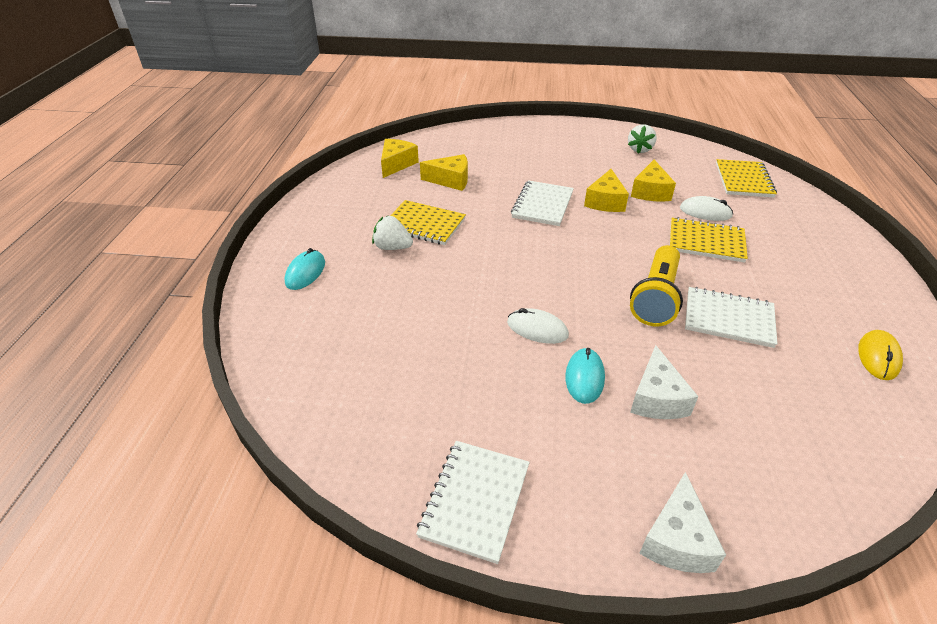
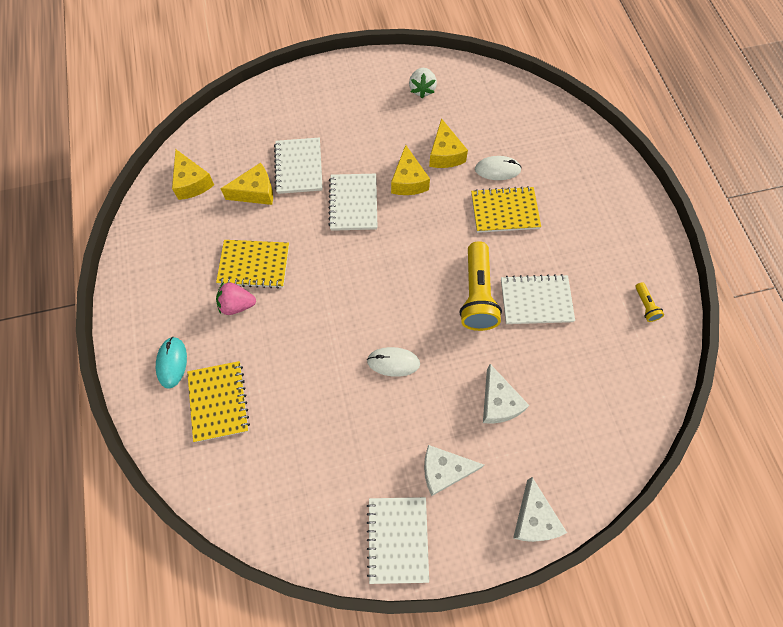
camera: 20 degrees left, 25 degrees up
(392, 247) = (237, 305): white strawberry -> pink strawberry
(396, 164) = (192, 182): yellow cheese -> yellow cheese turned 150 degrees clockwise
(499, 173) = (298, 167): none -> white notebook
(564, 446) = (444, 471): none -> white cheese
(584, 377) = (442, 401): turquoise mouse -> none
(744, 180) = (523, 112): yellow notebook -> yellow notebook (219, 401)
(878, 357) = (645, 306): yellow mouse -> yellow flashlight

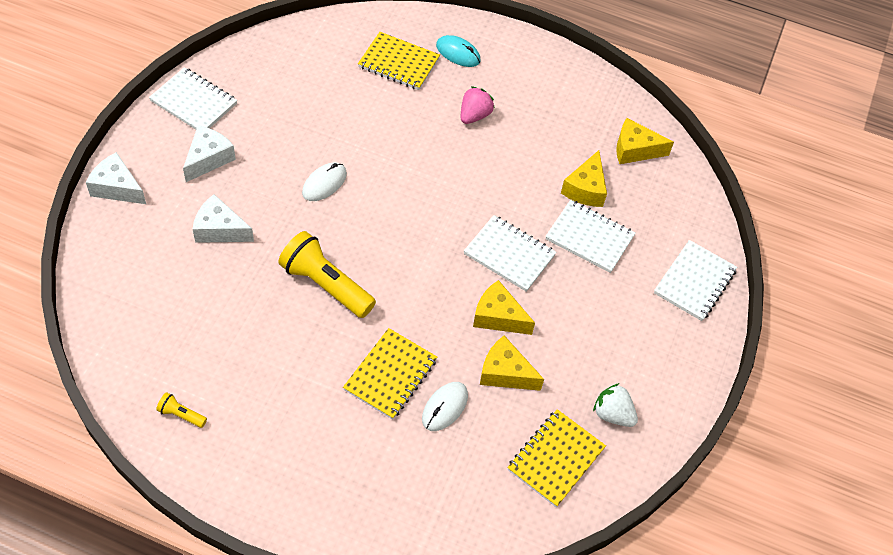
camera: 120 degrees right, 10 degrees down
(254, 265) = (504, 146): yellow notebook -> yellow notebook (555, 459)
(536, 300) = (276, 327): white notebook -> white notebook (694, 282)

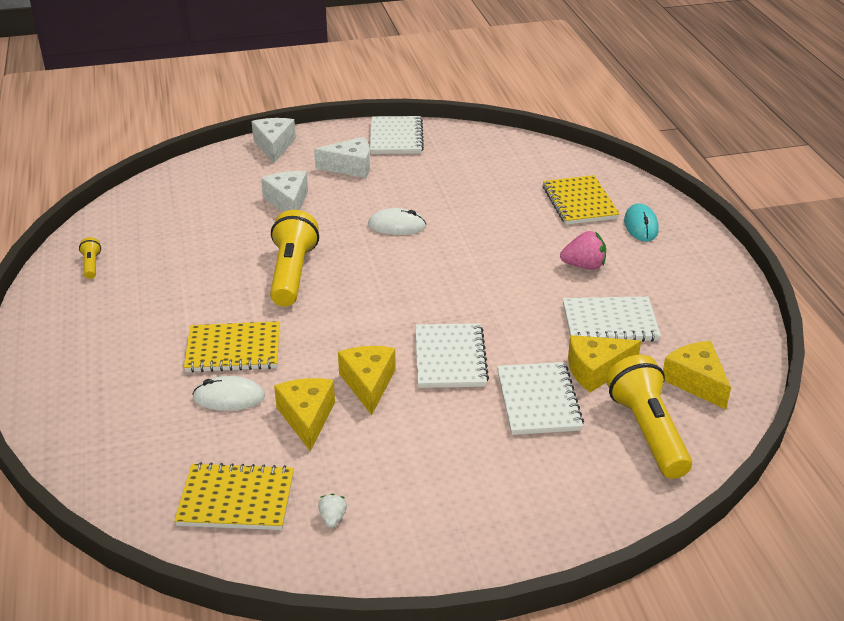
camera: 60 degrees right, 20 degrees down
(612, 414) = (332, 518): white strawberry -> white strawberry, size x0.57
(658, 205) = (647, 431): none -> yellow flashlight
(694, 282) = (581, 507): white notebook -> white notebook (610, 323)

